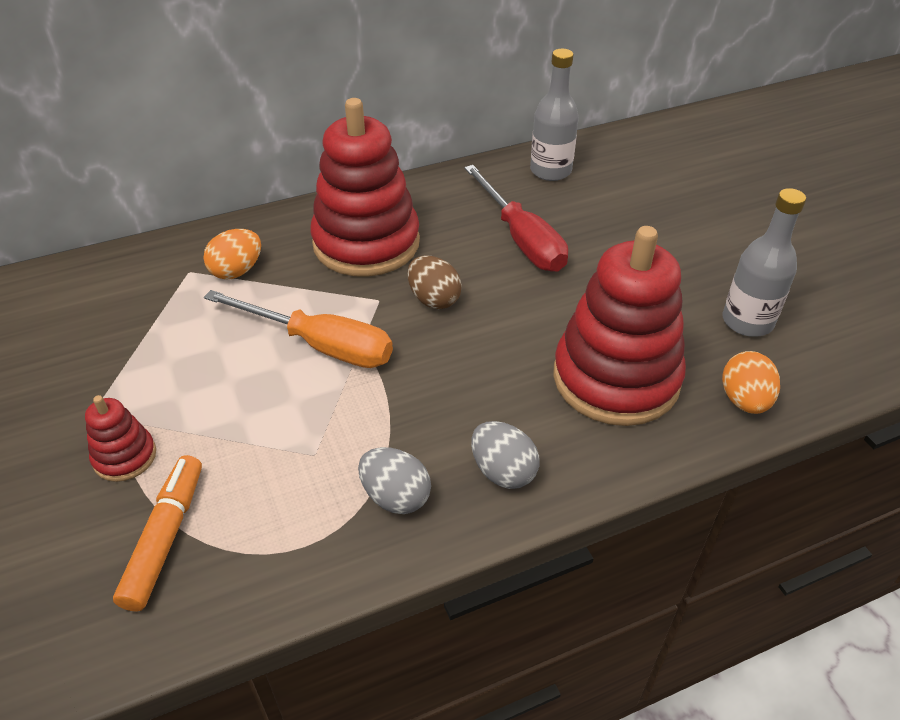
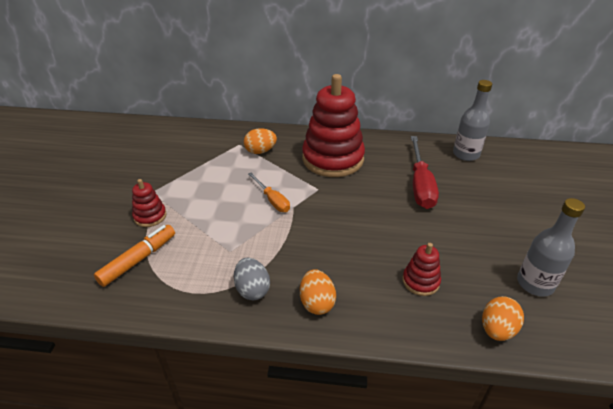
camera: 30 degrees right, 5 degrees down
(320, 345) = (272, 200): orange screwdriver -> orange screwdriver, size x0.59
(434, 299) = (347, 199): brown egg -> none
(503, 471) = (317, 303): grey egg -> orange egg
(616, 378) = (420, 281): red stacking toy -> red stacking toy, size x0.45

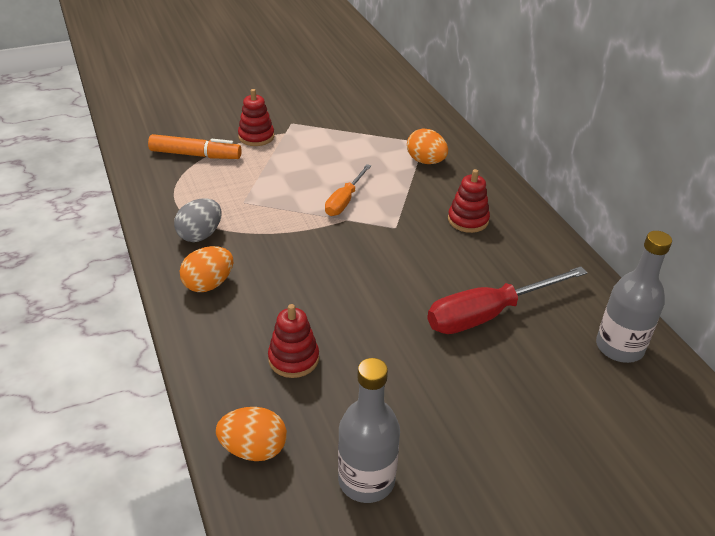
camera: 60 degrees right, 0 degrees up
(333, 159) = (468, 220): red stacking toy -> red stacking toy, size x0.45

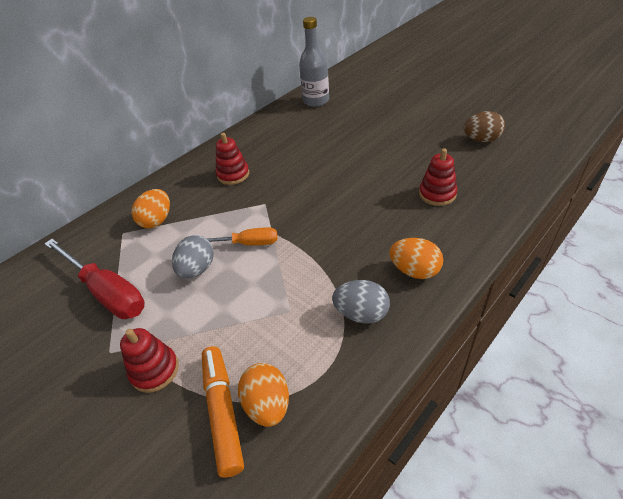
camera: 110 degrees left, 5 degrees up
(254, 449) = (512, 179): orange egg -> orange egg (267, 405)
(337, 170) = (197, 269): none -> grey egg
(366, 480) = (481, 140): grey bottle -> brown egg
(488, 314) = (326, 141): red screwdriver -> red screwdriver (106, 292)

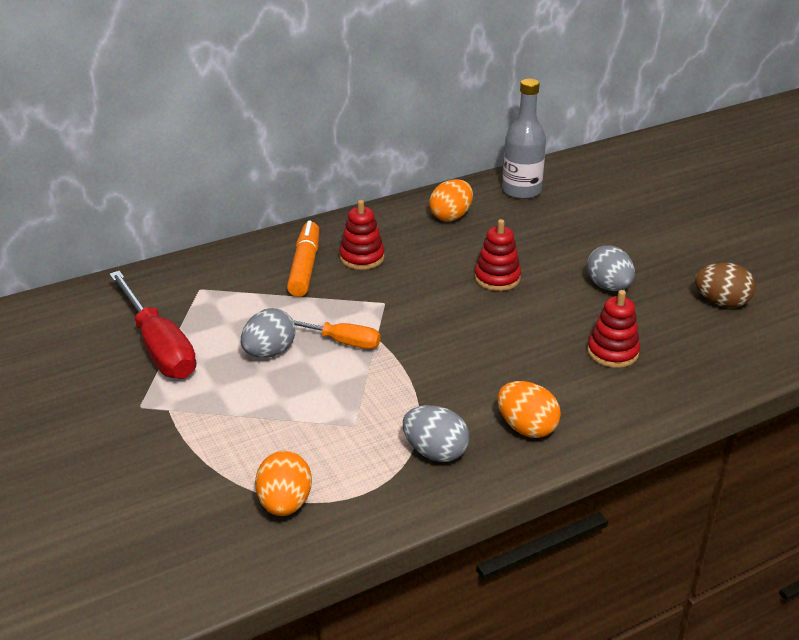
camera: 15 degrees right, 10 degrees down
(154, 370) = (181, 437): red stacking toy -> red stacking toy (497, 278)
(157, 220) = (245, 286): orange egg -> orange egg (451, 216)
(223, 411) = (236, 495): orange marker -> orange marker (305, 267)
(407, 149) = (608, 287): none -> grey egg

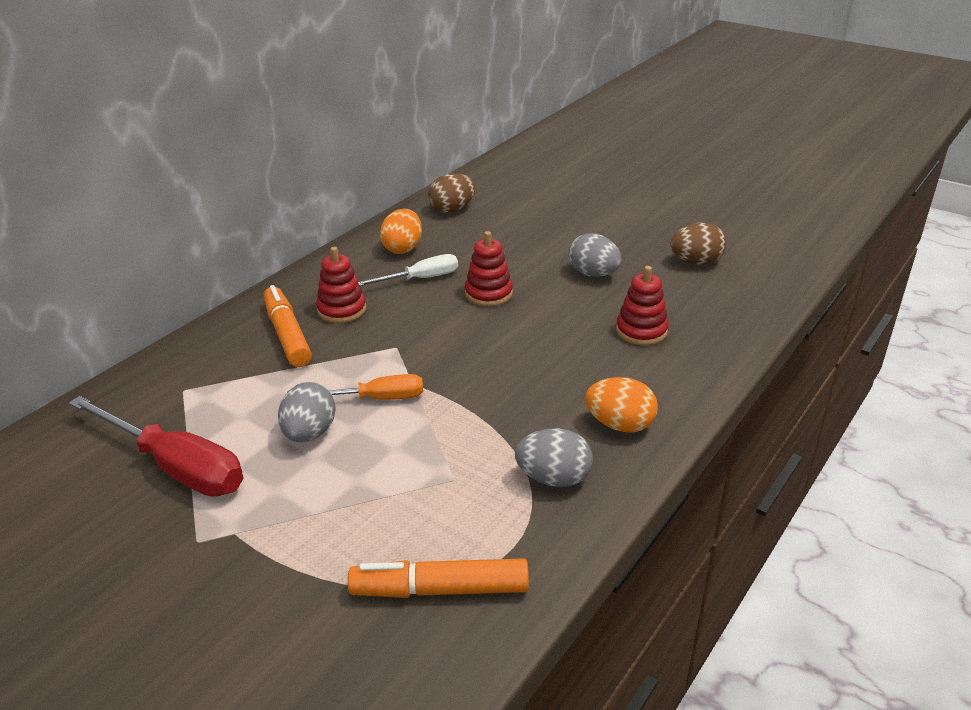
camera: 25 degrees left, 0 degrees up
(285, 503) = (440, 589): orange egg -> orange marker
(446, 248) = (420, 279): none -> white screwdriver
(521, 191) = (452, 209): grey bottle -> brown egg

